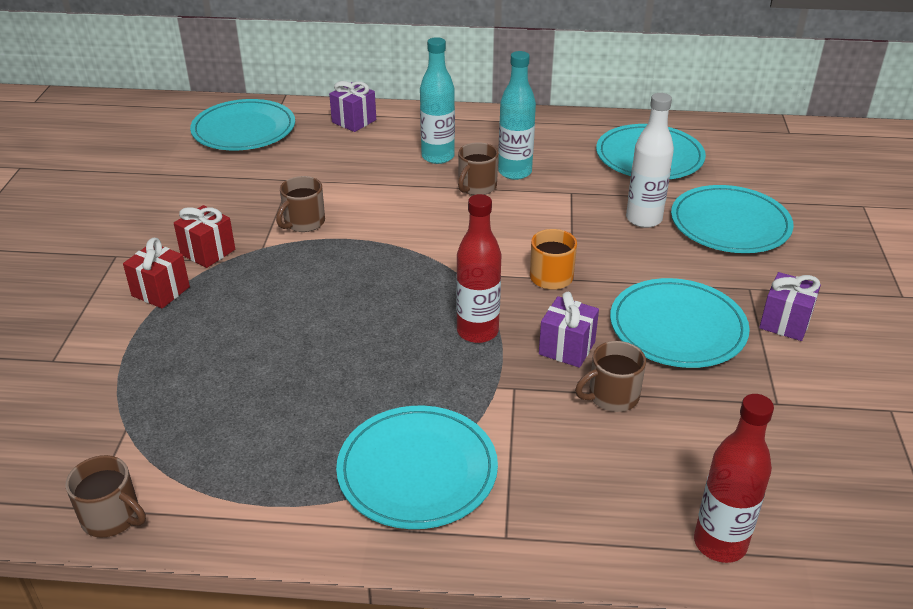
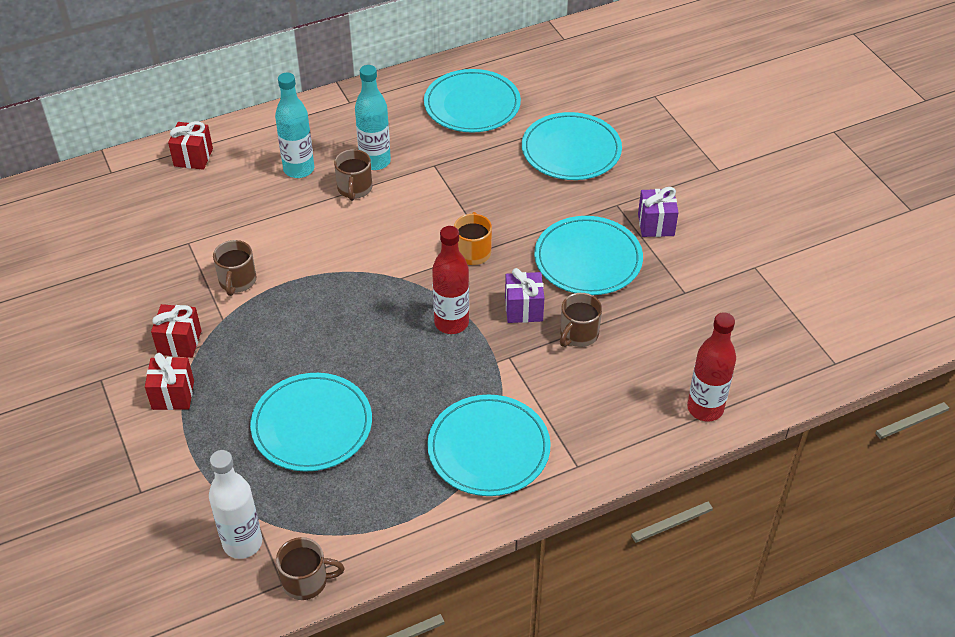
camera: 30 degrees left, 10 degrees up
(244, 130) = (97, 205): turquoise plate -> turquoise plate (312, 425)
(354, 121) = (193, 157): purple gift -> red gift
(643, 219) = (506, 170): white bottle -> white bottle (242, 543)

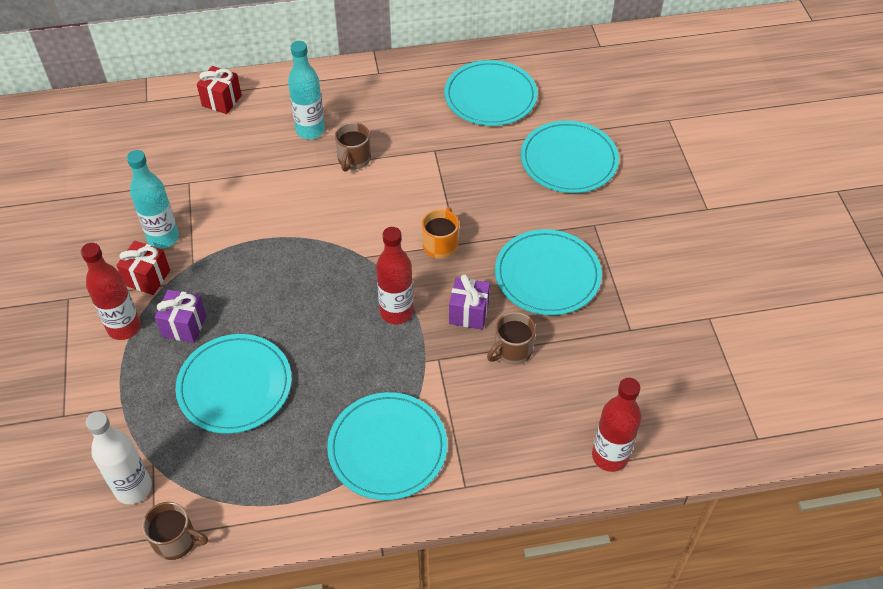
camera: 15 degrees right, 5 degrees up
(173, 395) = (124, 327): red gift -> red bottle
(237, 281) = (218, 229): brown mug -> none
(375, 161) = (381, 136): turquoise bottle -> turquoise bottle (163, 238)
(656, 225) = (625, 253): purple gift -> purple gift (184, 326)

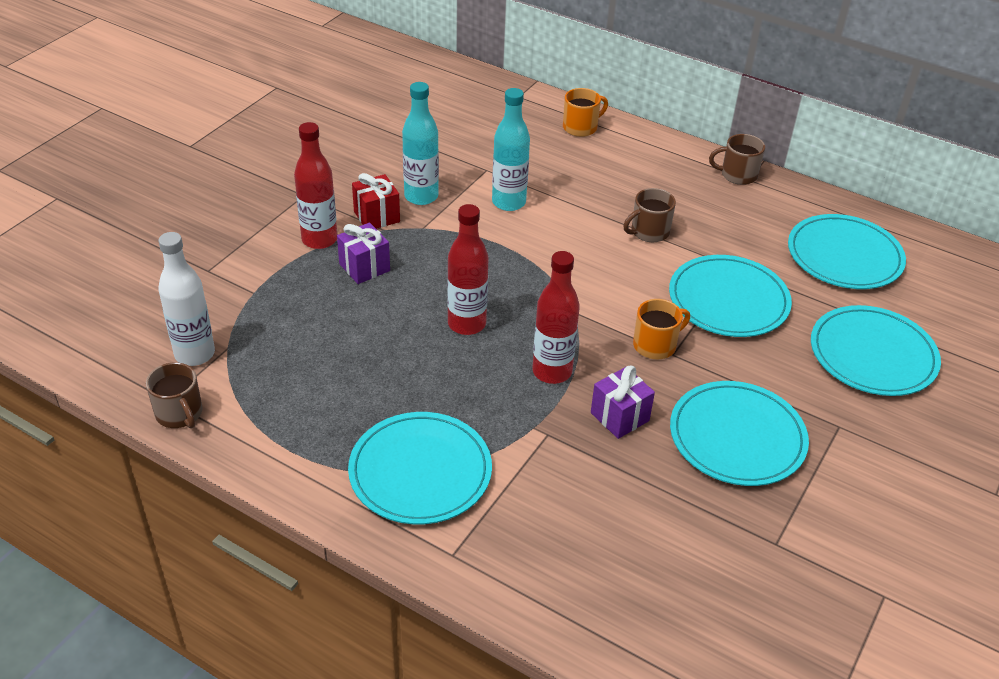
camera: 40 degrees right, 10 degrees down
(221, 101) = (581, 127): red gift -> orange mug
(235, 386) = (352, 336): turquoise plate -> turquoise plate (728, 300)
(310, 130) = (634, 189): turquoise bottle -> turquoise bottle (508, 202)
(512, 350) = (627, 476): brown mug -> brown mug (737, 175)
(610, 456) = (624, 639): red bottle -> red bottle (466, 324)

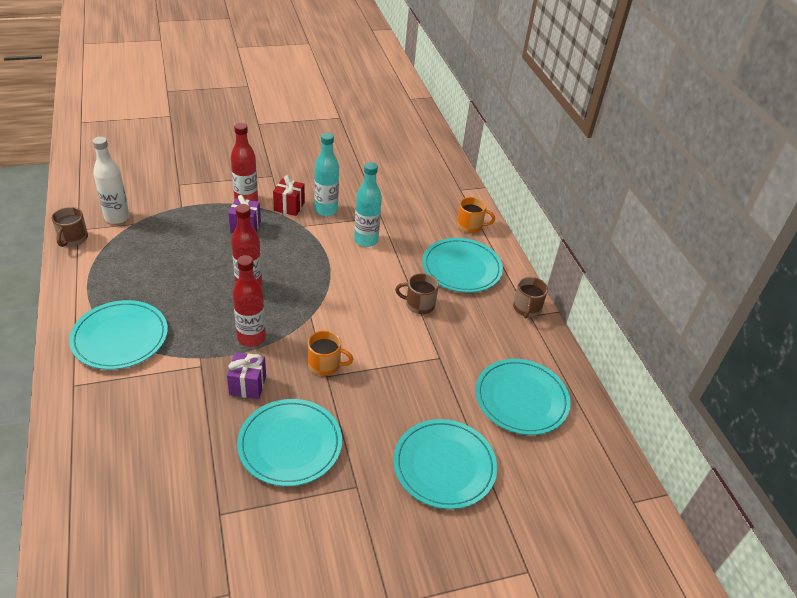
camera: 40 degrees right, 0 degrees up
(728, 300) = (405, 371): turquoise plate -> turquoise plate (461, 268)
(737, 175) = (526, 308): brown mug -> brown mug turned 120 degrees counterclockwise

